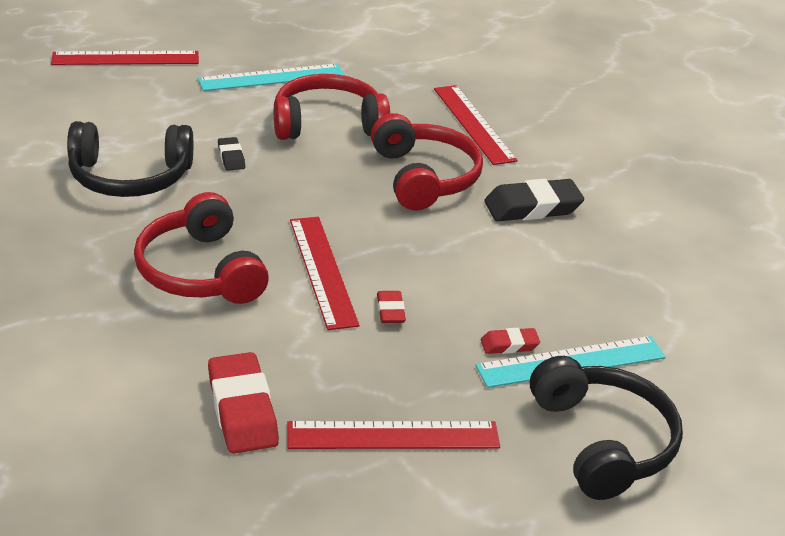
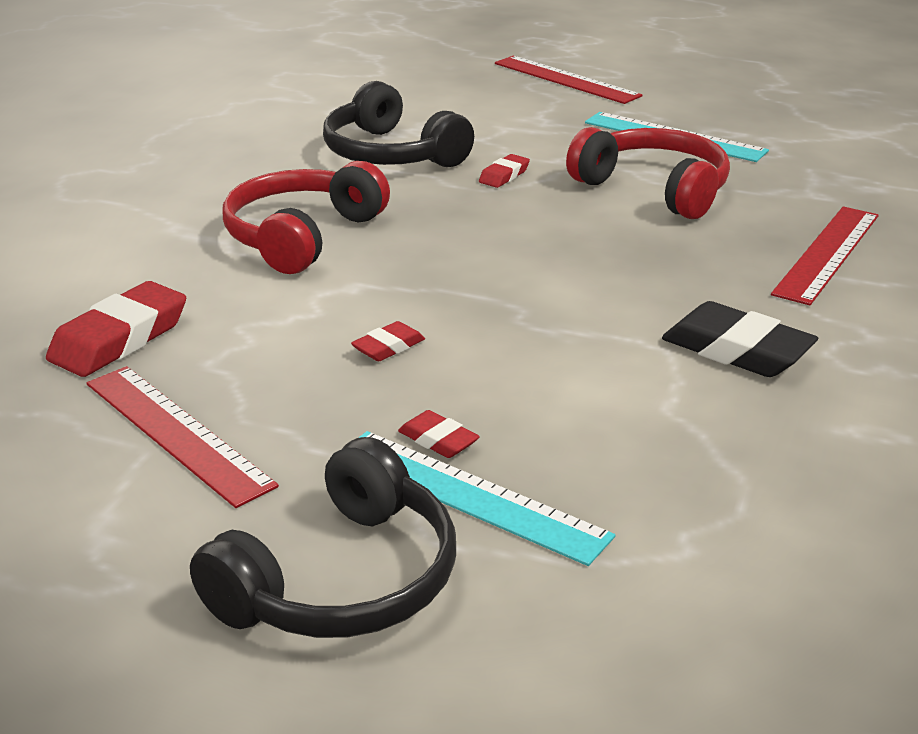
camera: 55 degrees right, 5 degrees down
(231, 157) = (504, 176): black eraser -> red eraser
(323, 271) = (398, 287): red ruler -> none
(424, 177) = (663, 269): red headphones -> none

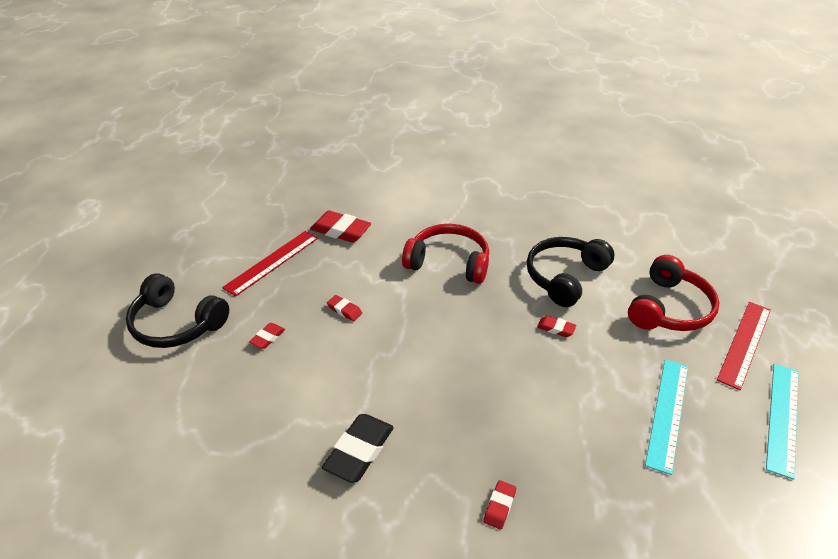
camera: 80 degrees right, 10 degrees up
(469, 496) = (226, 353): turquoise ruler -> turquoise ruler (782, 417)
(654, 189) = (568, 404): red headphones -> red headphones (669, 308)
(826, 253) = (499, 506): red ruler -> red eraser

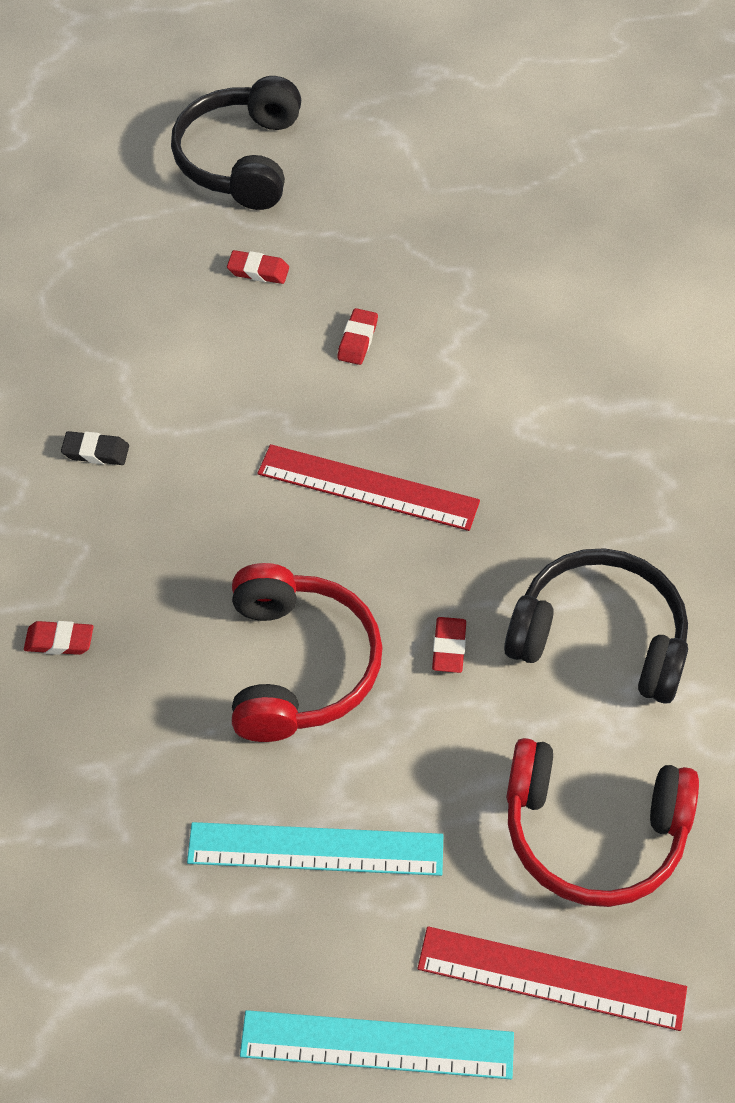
camera: 70 degrees right, 15 degrees up
(272, 262) = (424, 208): red ruler -> red ruler (368, 487)
(341, 231) = (552, 265): red eraser -> none
(359, 451) = (96, 452): black eraser -> black eraser, size x0.52
(449, 262) = (547, 445): red headphones -> red headphones (299, 666)

